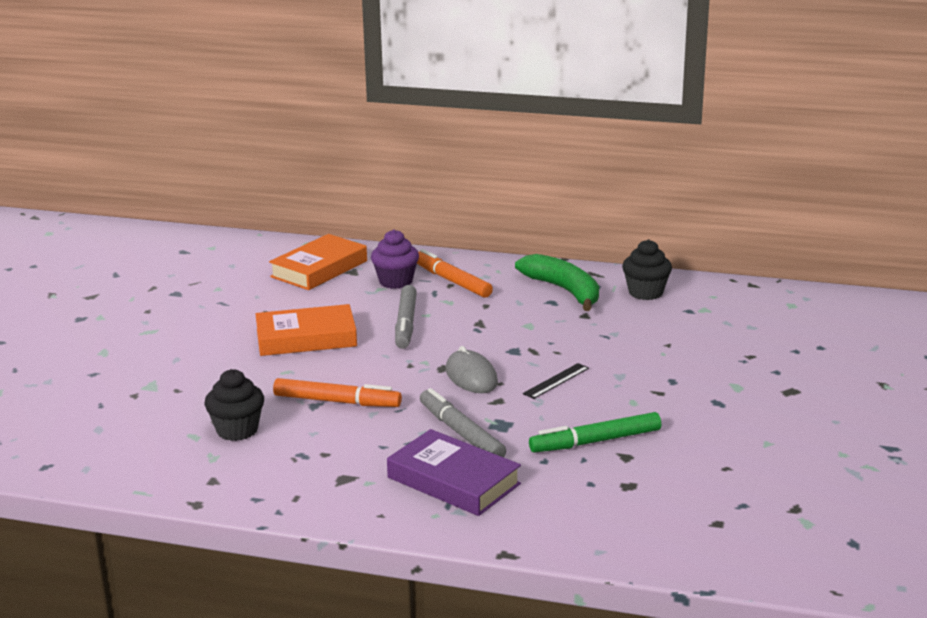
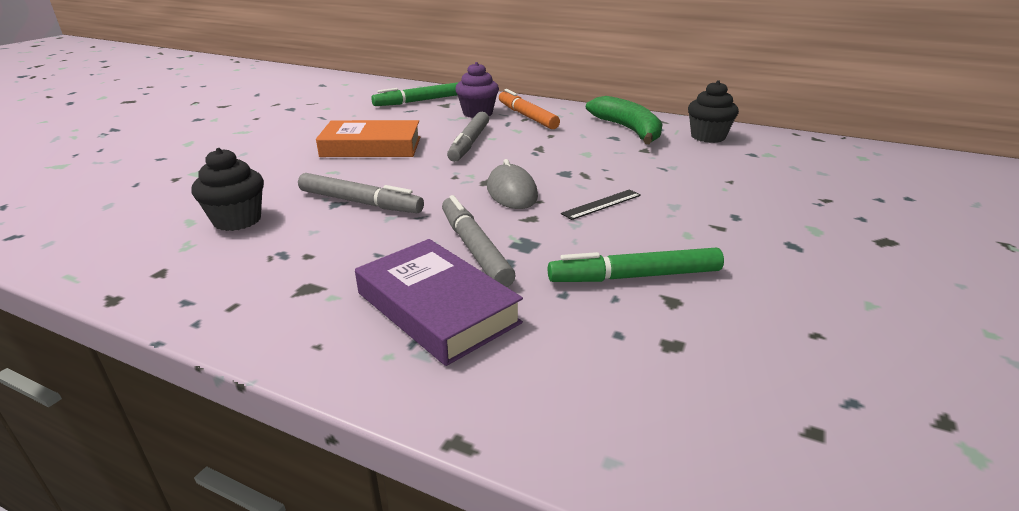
camera: 10 degrees right, 5 degrees up
(319, 269) = (418, 101): orange book -> green marker
(337, 401) = (360, 202): orange marker -> grey marker

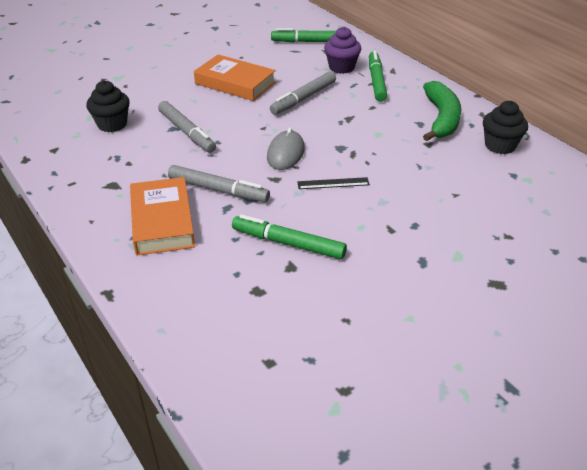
camera: 30 degrees right, 10 degrees up
(437, 307) = (162, 221): purple book -> orange book
(474, 248) = (218, 190): grey marker -> grey marker turned 105 degrees clockwise
(527, 116) = (376, 81): orange marker -> green marker

